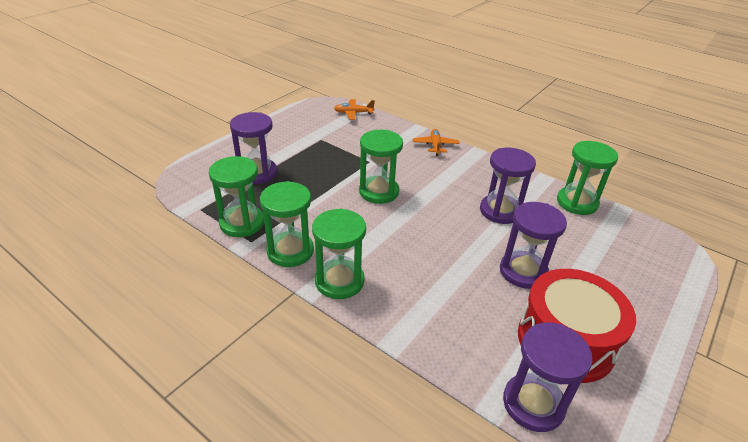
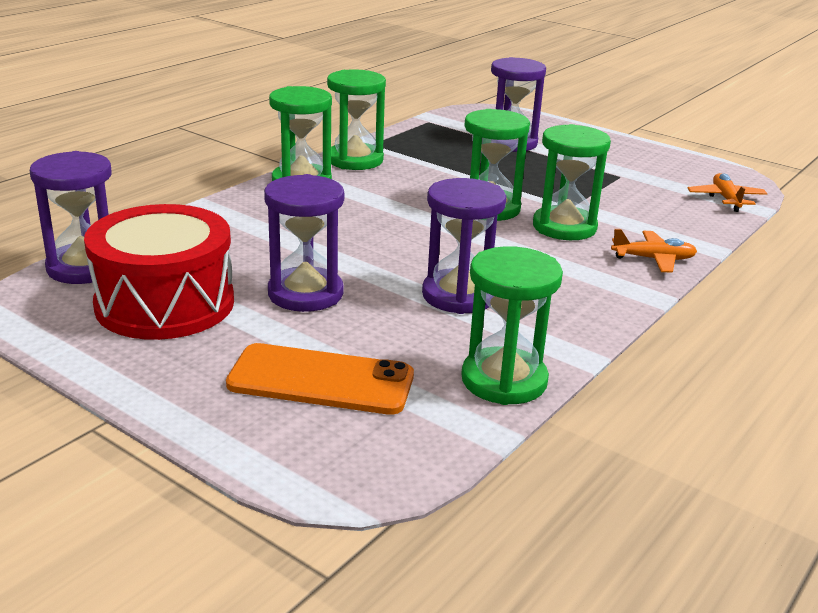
camera: 90 degrees right, 10 degrees down
(242, 223) = (405, 139): green hourglass -> green hourglass (564, 227)
(612, 262) = (321, 380): none -> orange phone

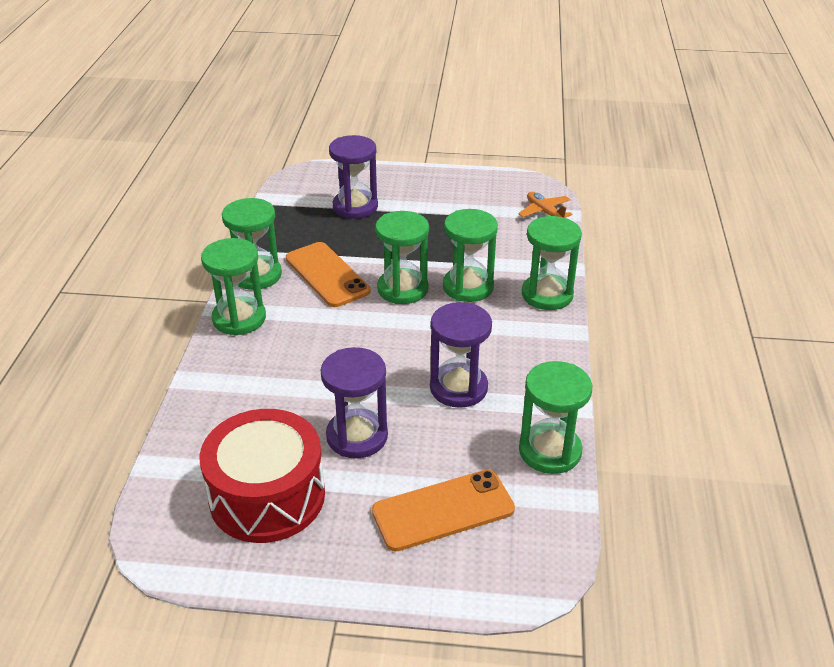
camera: 30 degrees left, 10 degrees up
(85, 267) = (165, 491): purple hourglass -> none
(423, 178) = (327, 275): none -> orange phone
(653, 259) = (547, 295): orange plane -> green hourglass

